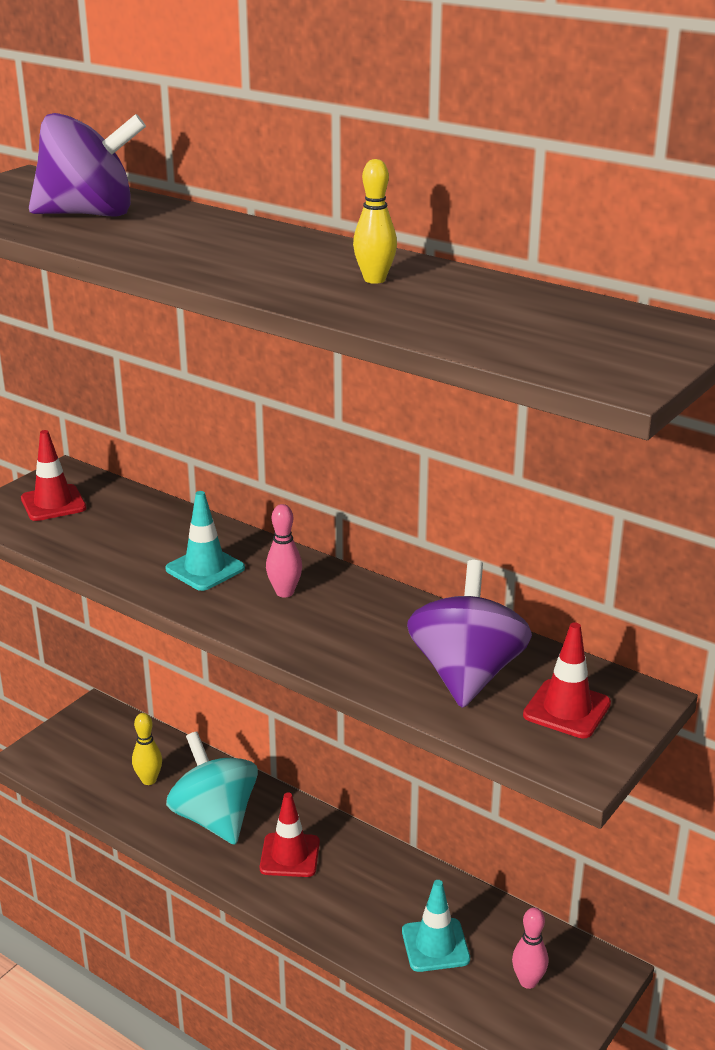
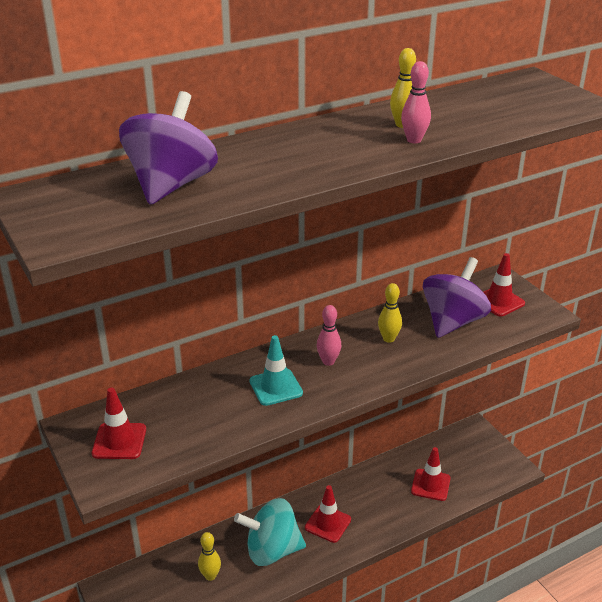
camera: 65 degrees left, 5 degrees up
(374, 627) = (388, 339): none -> yellow bowling pin
(435, 945) = (430, 485): turquoise traffic cone -> red traffic cone
(466, 674) = (453, 321): purple spinning top -> purple spinning top turned 90 degrees clockwise
(528, 981) = (471, 459): pink bowling pin -> pink bowling pin (414, 140)

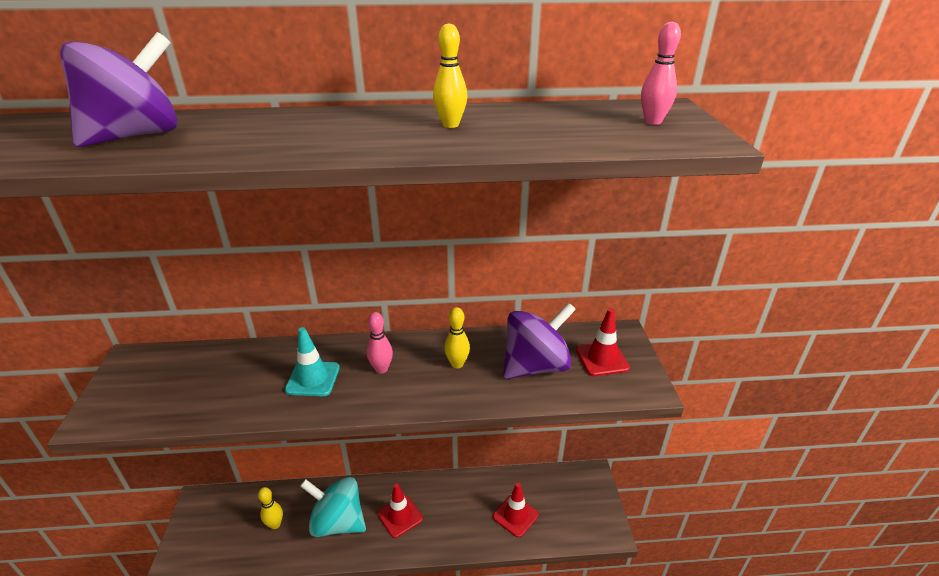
camera: 25 degrees right, 0 degrees up
(119, 441) = (144, 385): red traffic cone -> none
(414, 140) = (438, 140): pink bowling pin -> pink bowling pin (653, 122)

